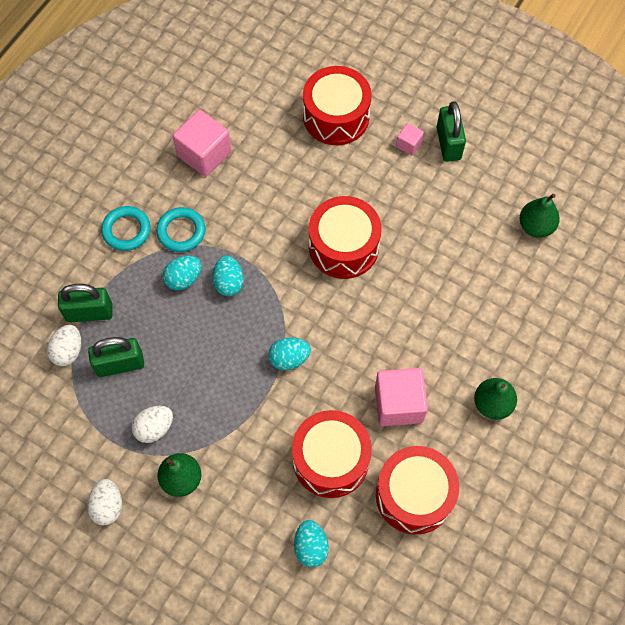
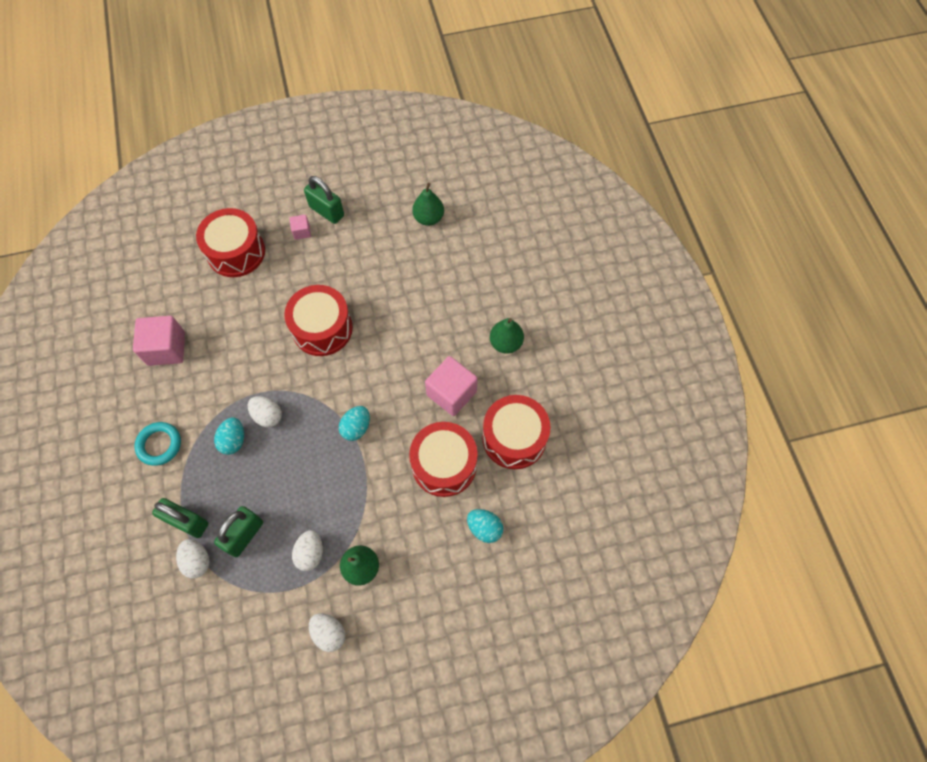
camera: 45 degrees left, 0 degrees up
(89, 312) = (187, 522): green padlock -> green padlock turned 75 degrees clockwise
(181, 231) = (201, 412): turquoise ring -> none
(229, 282) = (268, 416): turquoise egg -> white egg

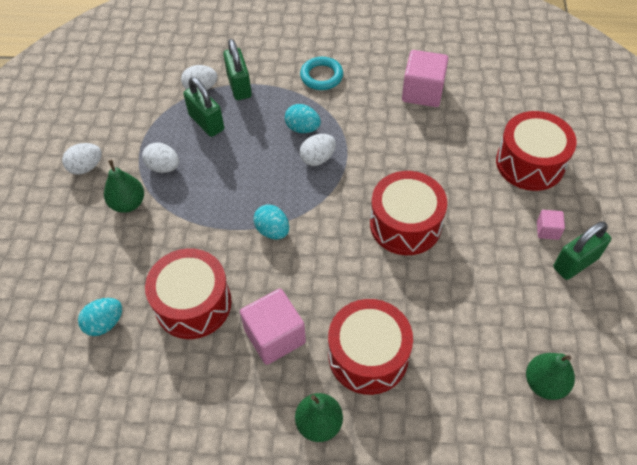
camera: 110 degrees right, 10 degrees down
(187, 522) = (239, 86): green padlock -> green padlock turned 60 degrees counterclockwise
(514, 438) = (189, 389): red drum -> red drum (368, 355)

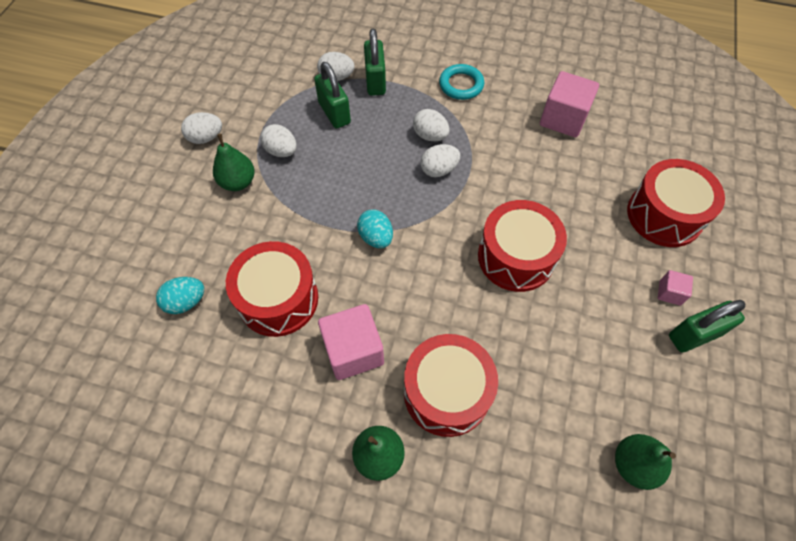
camera: 10 degrees right, 5 degrees up
(302, 128) = (430, 136): turquoise egg -> white egg

